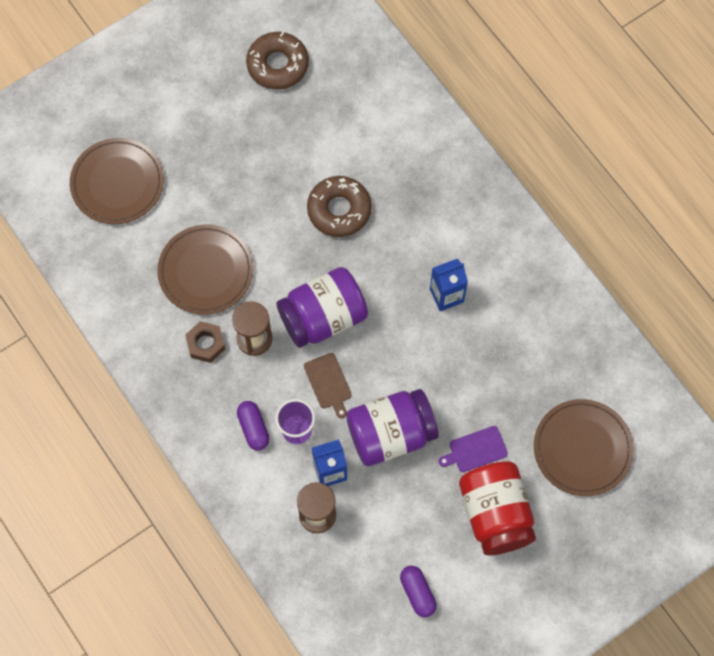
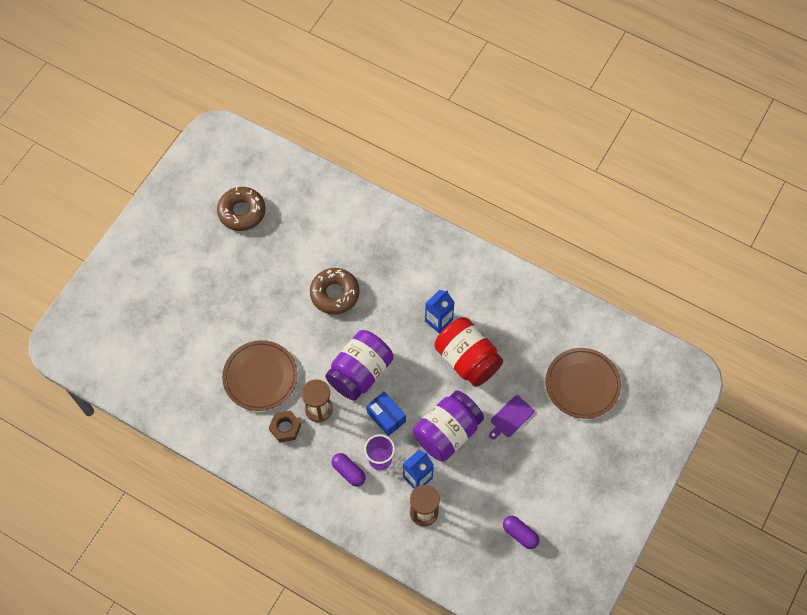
camera: 25 degrees left, 5 degrees down
(117, 183) = (165, 342): brown plate -> none
(328, 383) = (386, 417): brown cutting board -> blue box
(495, 514) = (546, 455): red jar -> red jar (467, 360)

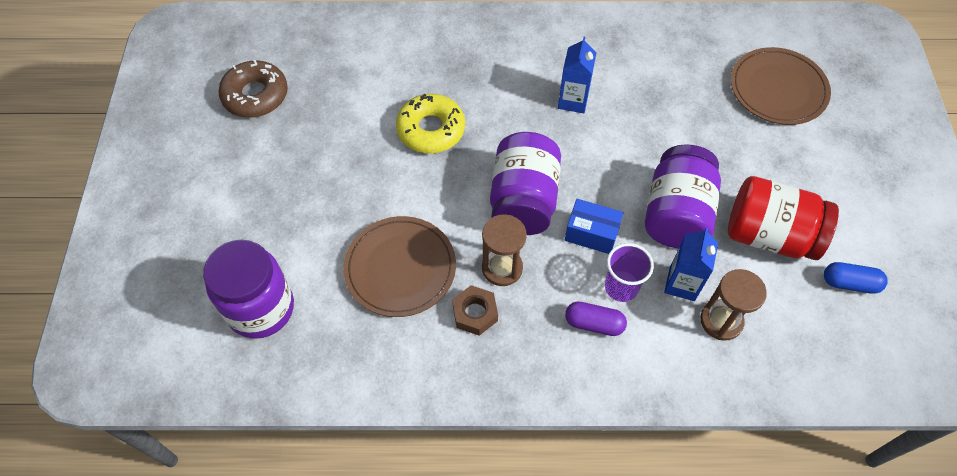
camera: 30 degrees left, 5 degrees down
(169, 359) = (261, 308): none -> purple jar
(335, 294) = (431, 130): brown donut -> yellow donut
(467, 360) = (636, 125): red jar -> red jar (769, 235)
(510, 417) = (732, 161): purple cutting board -> none
(520, 534) = (849, 283): purple capsule -> blue capsule

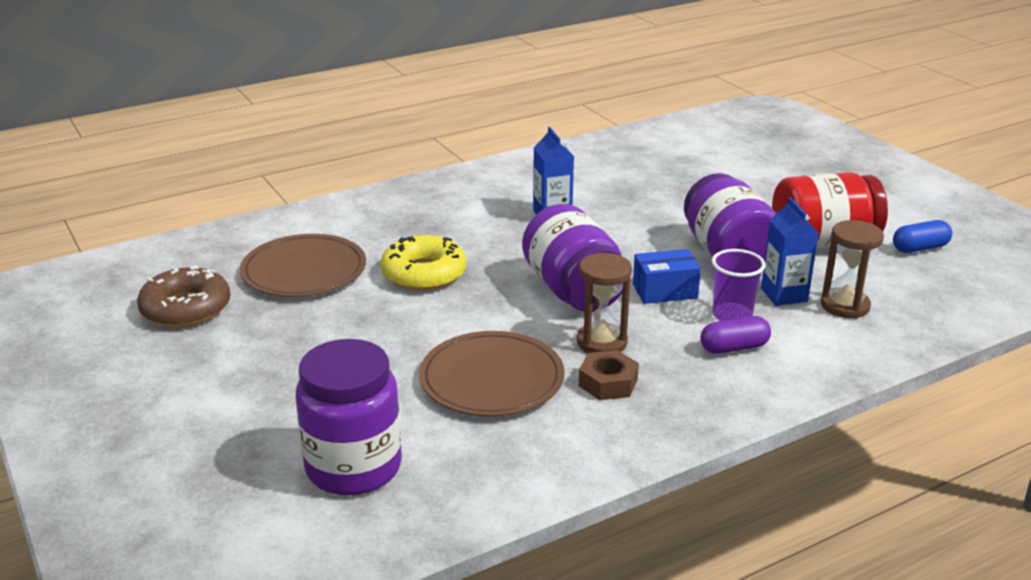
camera: 30 degrees left, 30 degrees down
(778, 89) = (729, 159): brown plate -> brown plate (304, 271)

